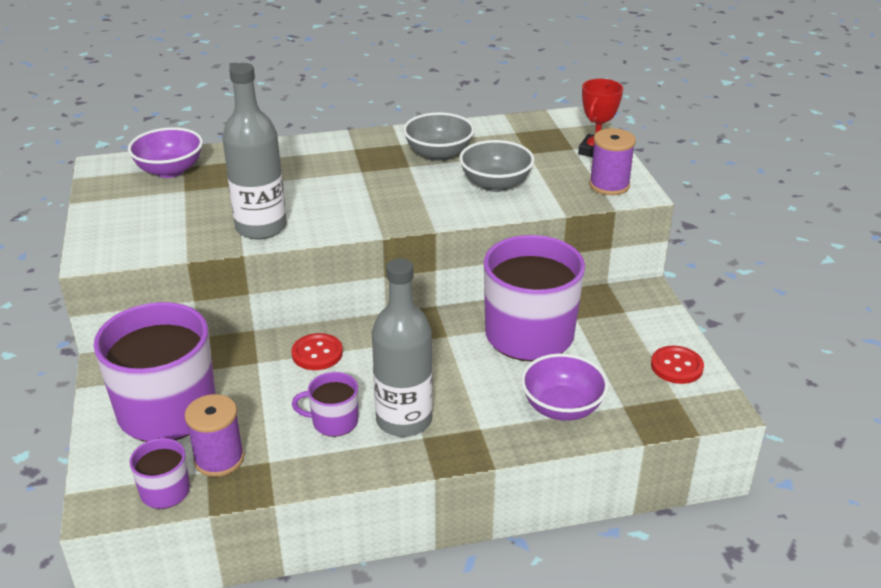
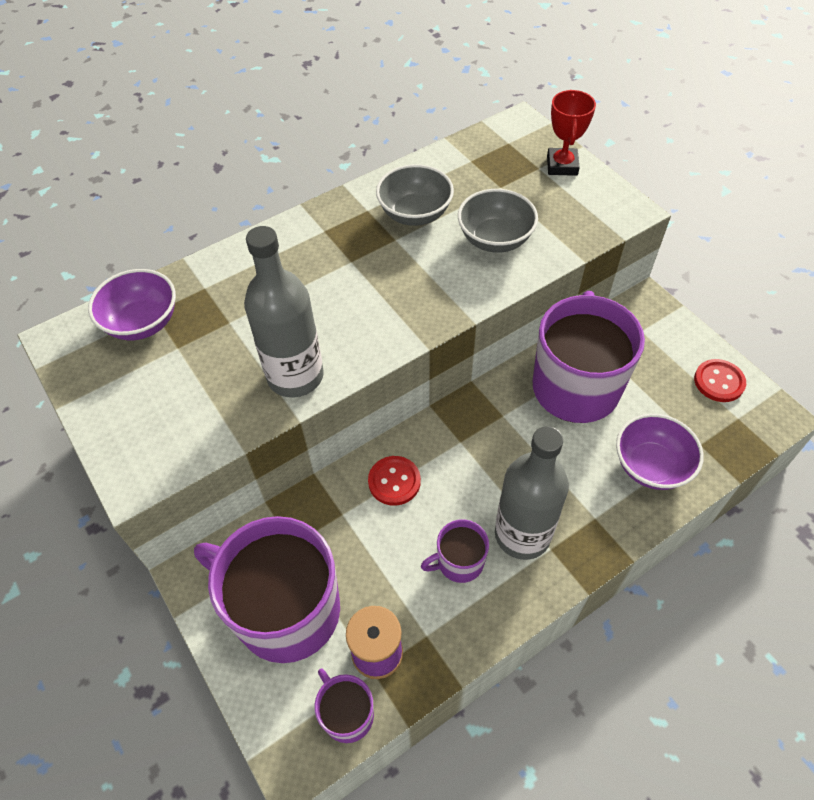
camera: 20 degrees left, 20 degrees up
(609, 185) = (601, 209): purple spool -> none

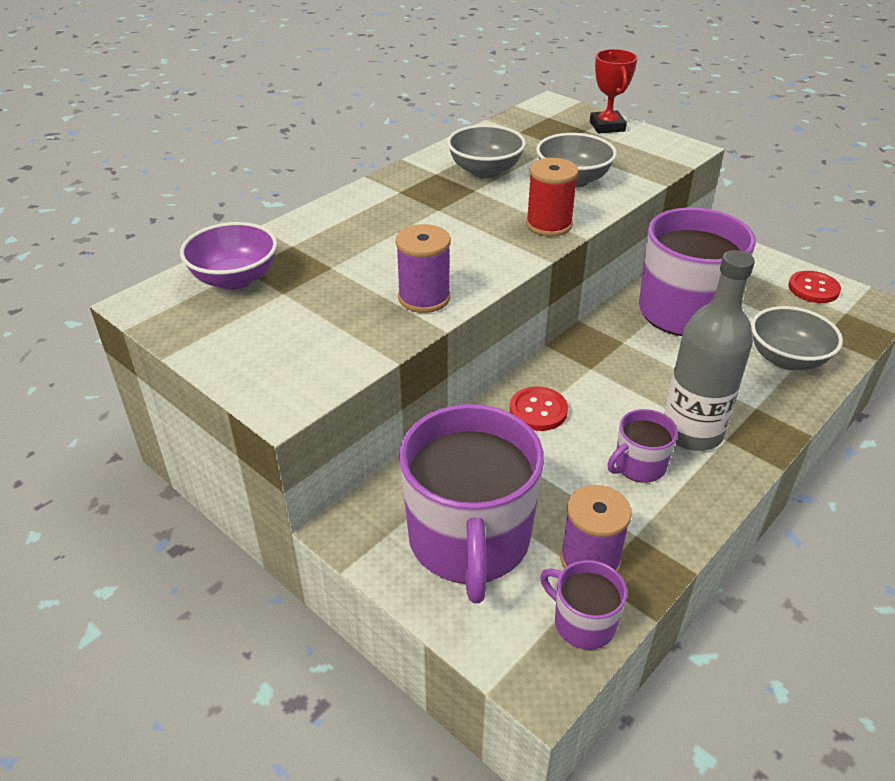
camera: 15 degrees left, 15 degrees down
(285, 609) = (469, 540): purple mug -> purple mug turned 105 degrees counterclockwise
(295, 376) = (424, 298): grey bottle -> purple spool
(446, 299) = (549, 225): none -> red spool
(651, 466) = (787, 359): purple bowl -> grey bowl

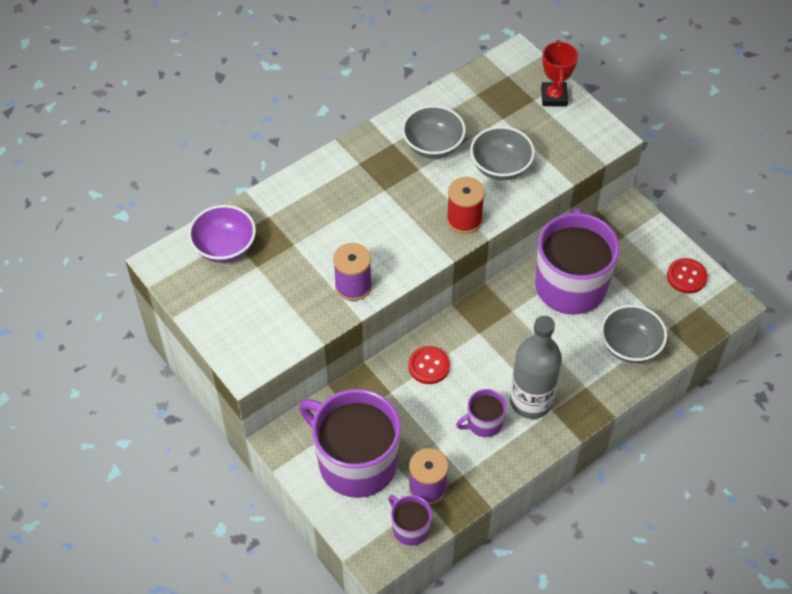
camera: 10 degrees right, 15 degrees up
(469, 540) = (355, 462): purple mug -> purple mug turned 120 degrees clockwise

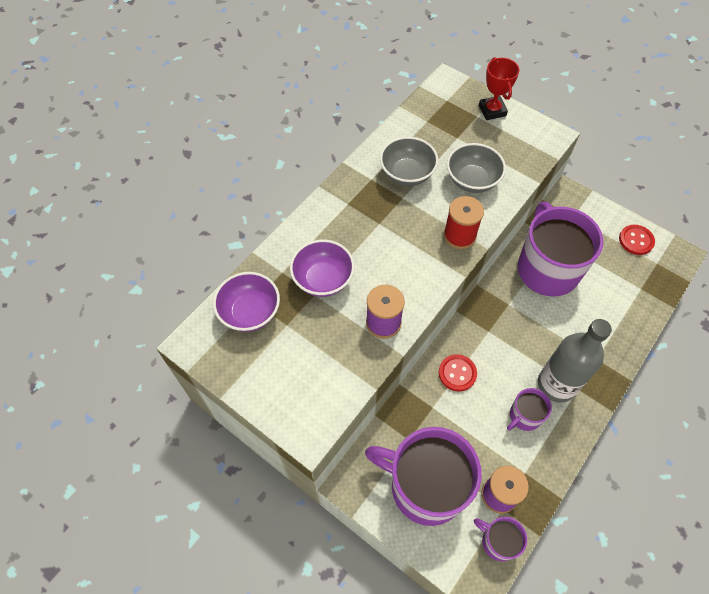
camera: 15 degrees left, 5 degrees up
(307, 232) = (323, 279): none -> purple bowl
(630, 346) = (617, 312): grey bowl -> none

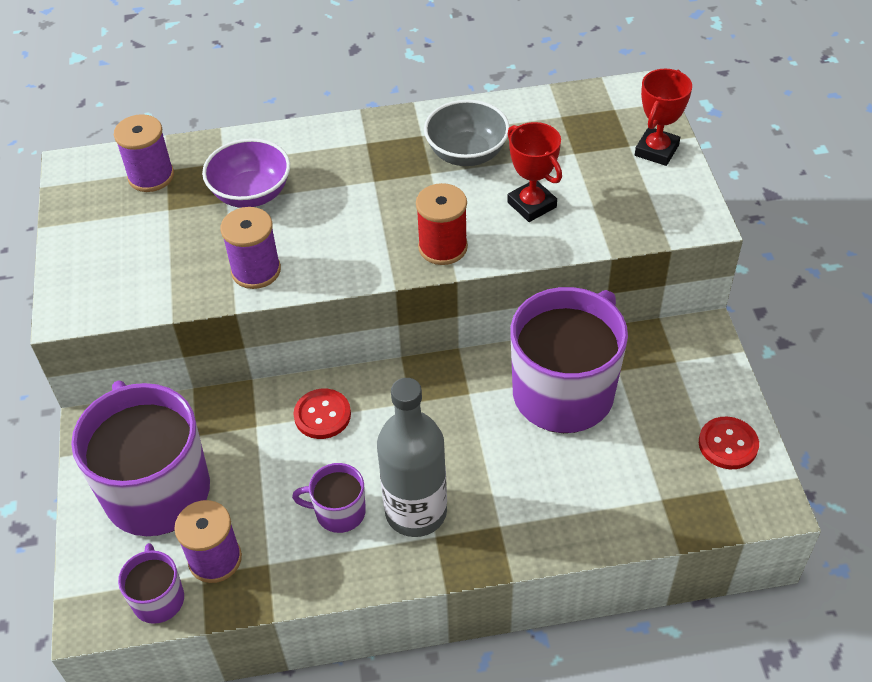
camera: 45 degrees right, 10 degrees down
(250, 312) = (151, 176): purple bowl -> purple spool
(472, 180) = (532, 205): grey bowl -> red trophy

